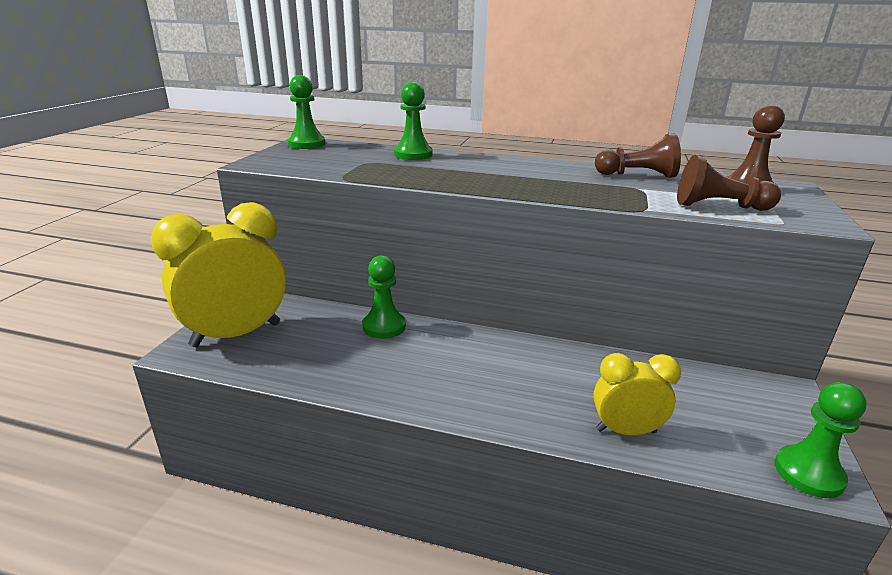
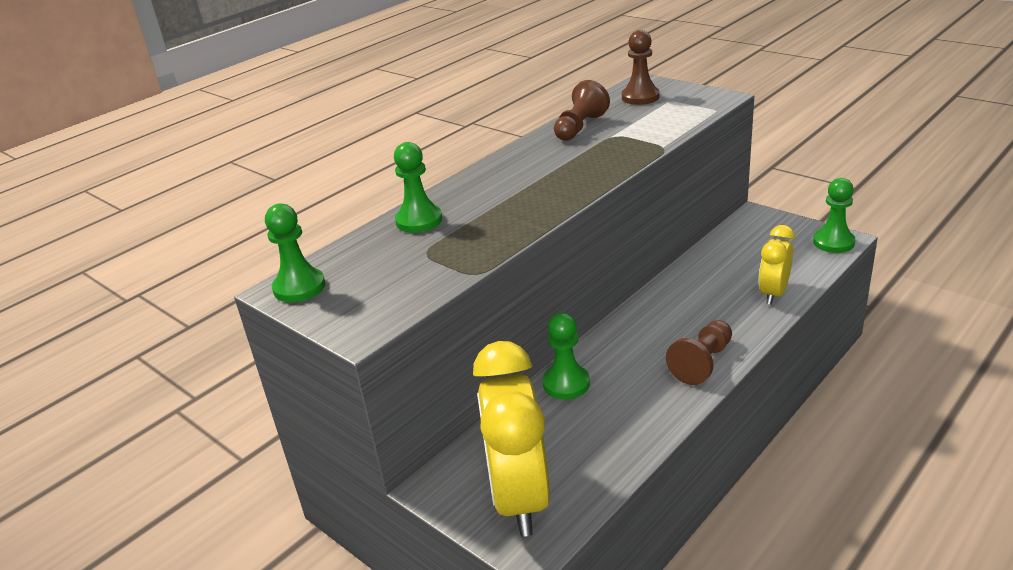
camera: 60 degrees left, 5 degrees up
(719, 206) = (673, 119): brown pawn -> brown pawn (702, 363)

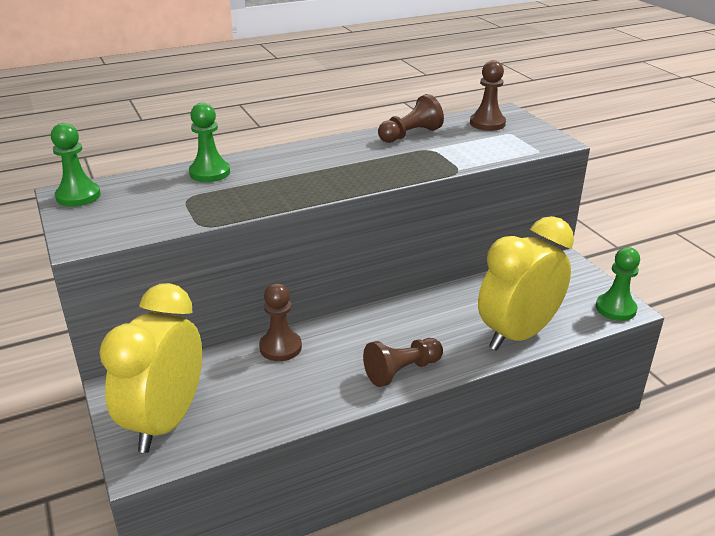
camera: 20 degrees right, 0 degrees up
(566, 383) = (280, 347): green pawn -> brown pawn
(773, 293) = (518, 335): yellow clock -> yellow clock, size x1.83

